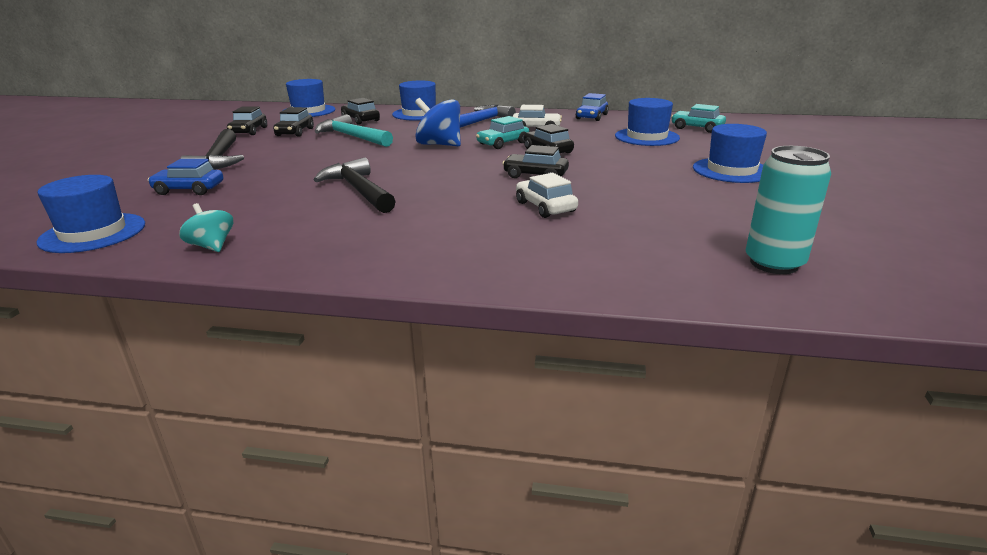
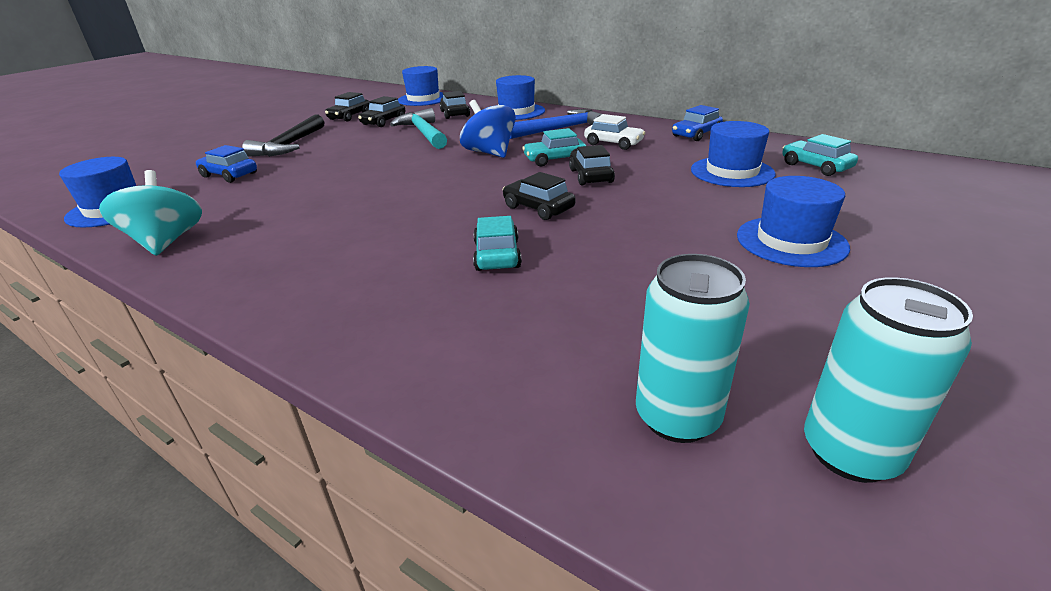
camera: 25 degrees right, 5 degrees up
(212, 246) = (166, 242): turquoise spinning top -> turquoise spinning top, size x1.67
(358, 190) = (351, 199): black hammer -> none
(545, 207) = (497, 255): white car -> turquoise car
(873, 258) = (850, 452): none -> turquoise can

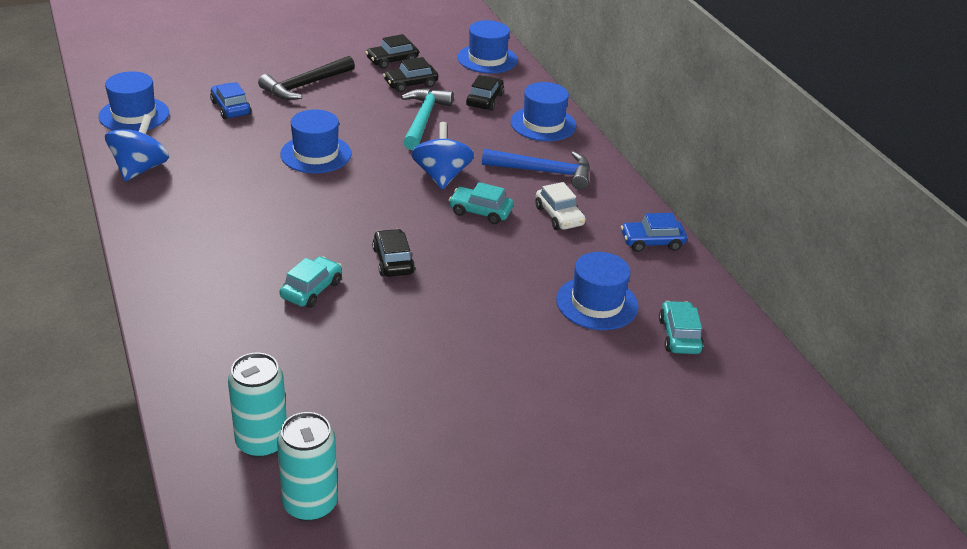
camera: 30 degrees right, 5 degrees up
(166, 242) = (140, 169): turquoise spinning top -> blue spinning top
(591, 176) = (479, 247): black car -> none
(791, 241) = (513, 388): blue hat -> blue hat (316, 154)

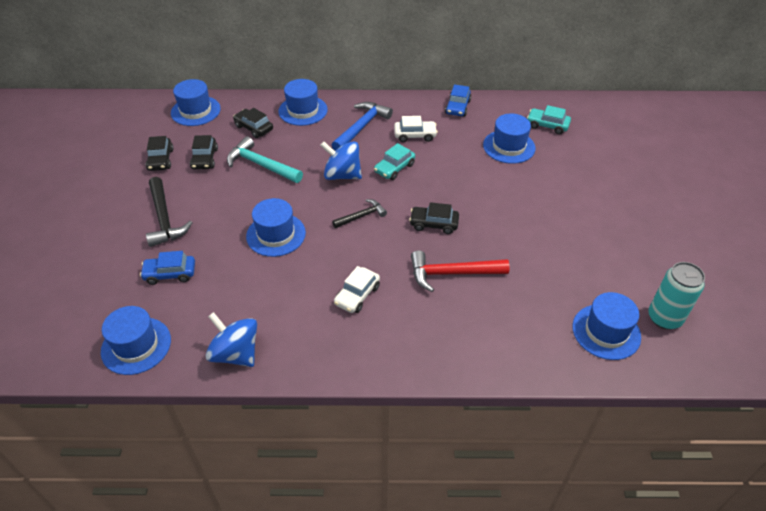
camera: 65 degrees left, 10 degrees up
(247, 226) = (357, 295): none -> white car
(262, 442) = (606, 331): turquoise can -> blue hat
(311, 290) = (451, 273): turquoise car -> red hammer
(377, 204) = (362, 216): none -> black hammer

